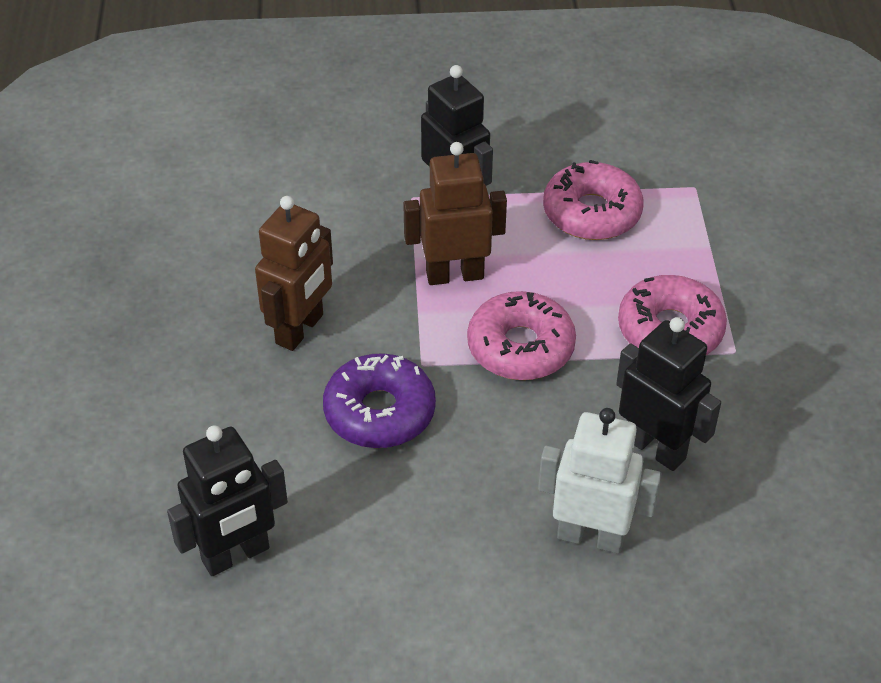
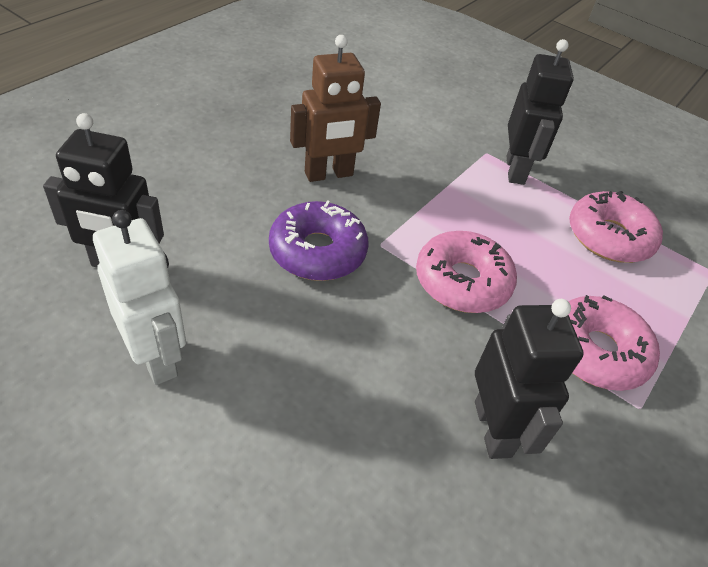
camera: 35 degrees right, 0 degrees up
(454, 275) = (465, 210): brown robot -> none
(591, 536) = (365, 453): white robot -> white robot (156, 357)

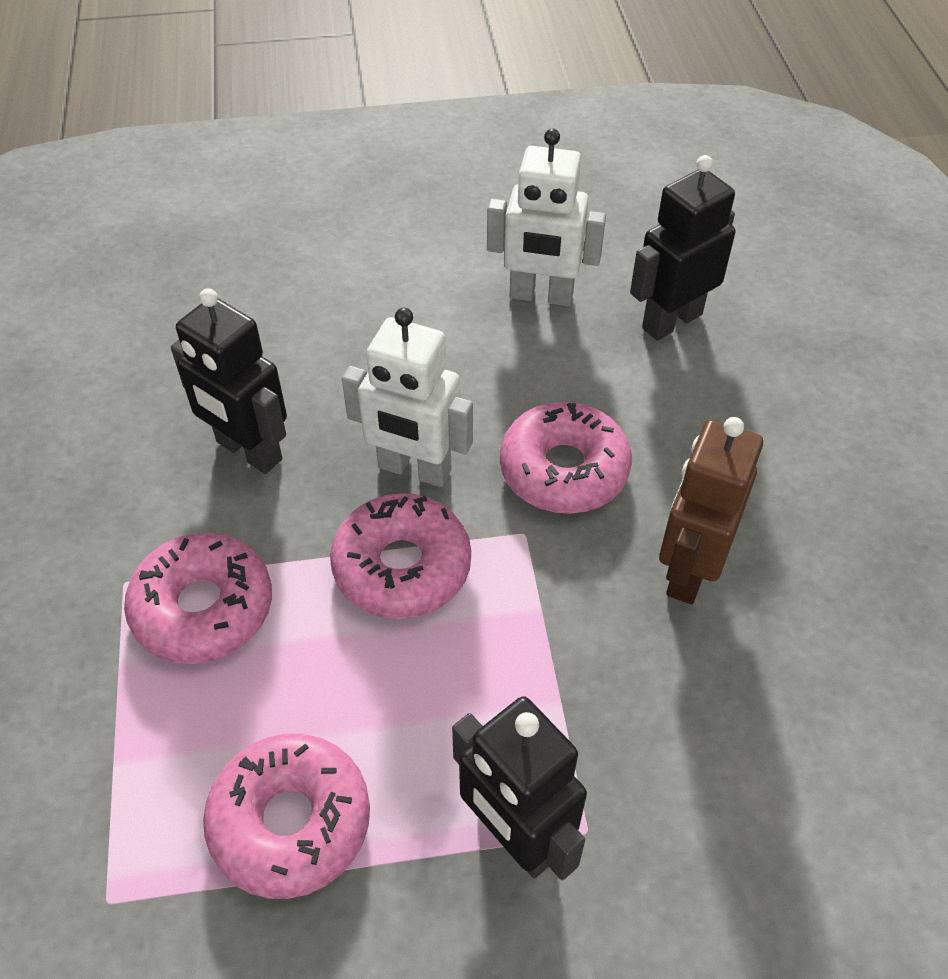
camera: 140 degrees right, 5 degrees up
(317, 251) = (564, 470): purple donut -> pink donut
(397, 322) = (414, 469): none -> white robot

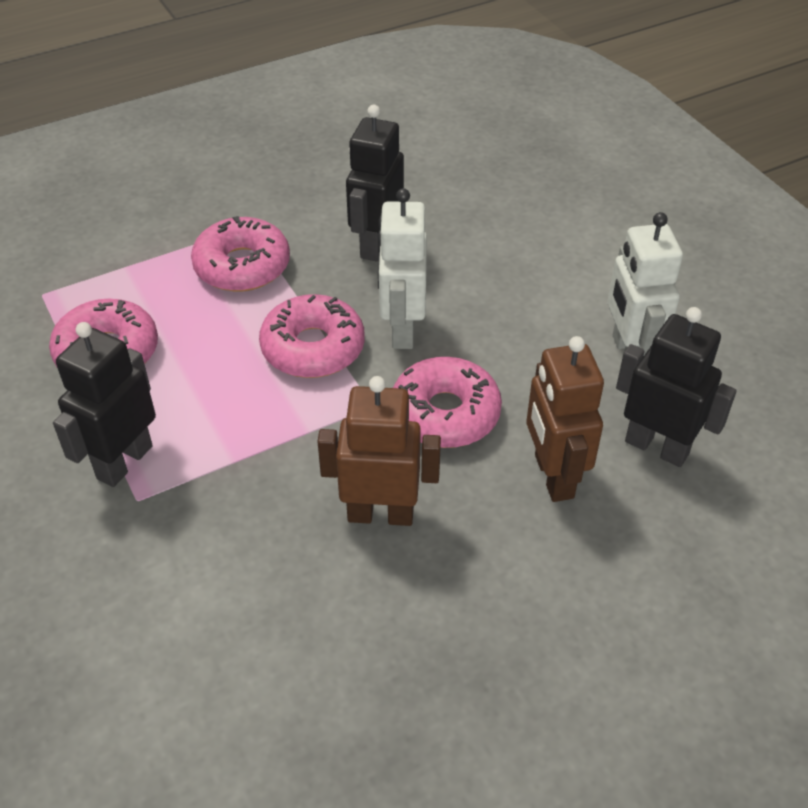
camera: 70 degrees right, 5 degrees down
(683, 409) = (553, 476): none -> brown robot

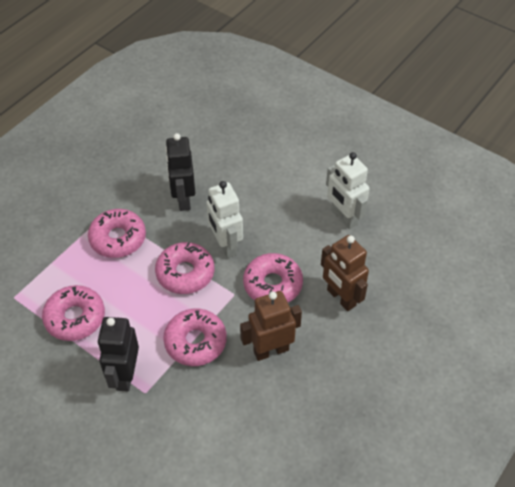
camera: 25 degrees left, 5 degrees up
(265, 454) = (195, 342): none -> pink donut
(657, 447) = (380, 263): black robot -> none

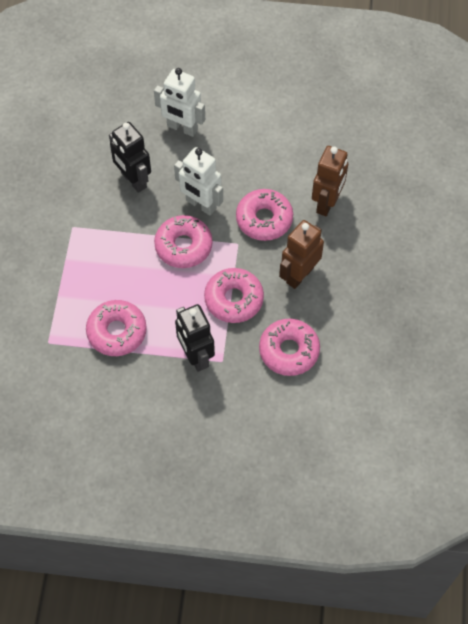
camera: 30 degrees left, 10 degrees up
(118, 238) = (101, 245): pink donut -> pink donut (289, 351)
(341, 298) = (327, 203): brown robot -> brown robot turned 90 degrees counterclockwise
(344, 217) = (284, 131): white robot -> white robot (182, 128)

